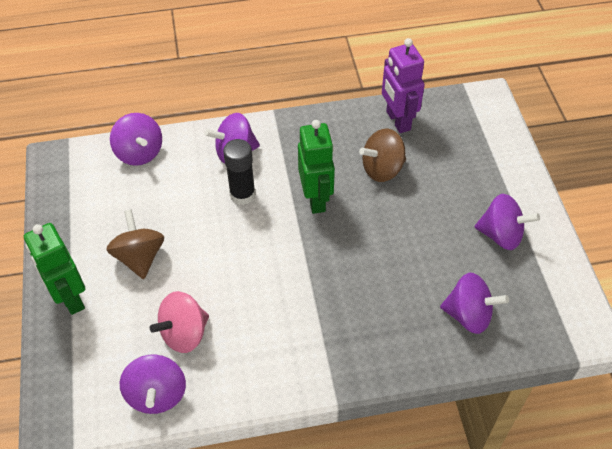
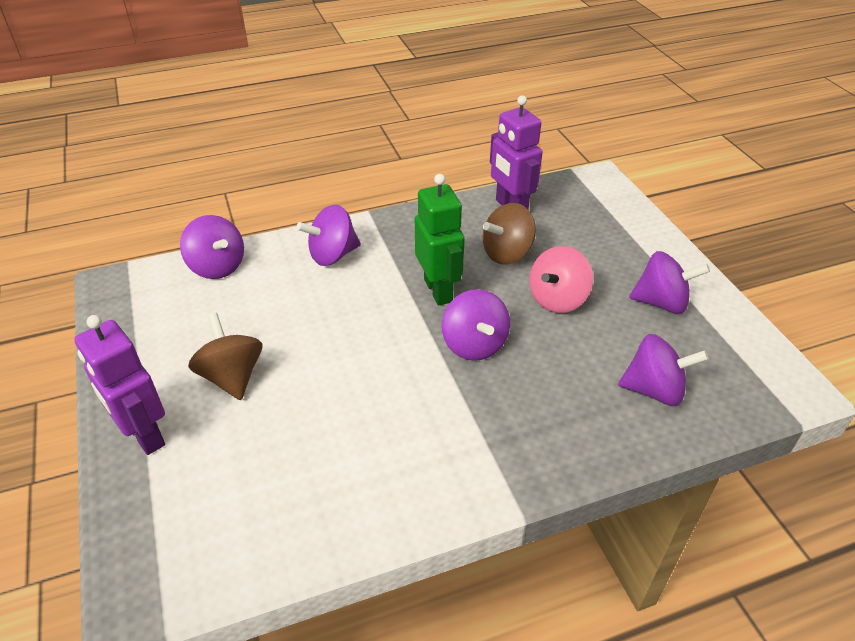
camera: 10 degrees left, 10 degrees down
(70, 298) = (144, 435): green robot -> purple robot
(157, 394) = (278, 539): purple spinning top -> purple spinning top (474, 345)
(184, 333) = (304, 458): pink spinning top -> pink spinning top (557, 299)
(242, 195) = (350, 296): black glue stick -> none

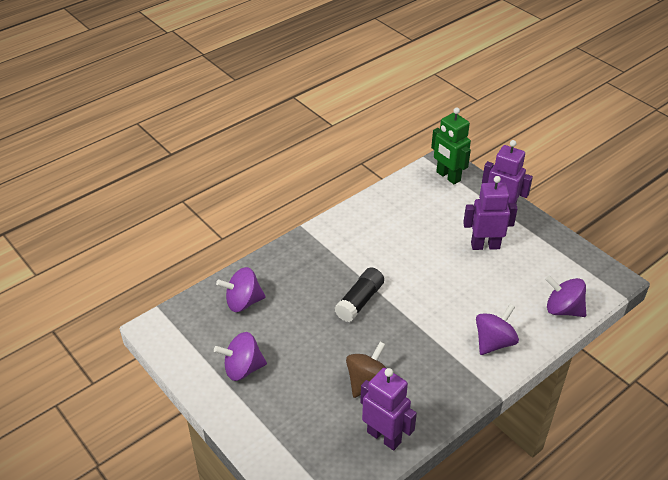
camera: 160 degrees right, 0 degrees up
(232, 376) = (485, 245): brown spinning top -> purple robot
(439, 290) = (401, 334): green robot -> green robot (448, 176)
(474, 345) = (359, 301): purple spinning top -> black glue stick
(557, 299) = (317, 350): pink spinning top -> none

